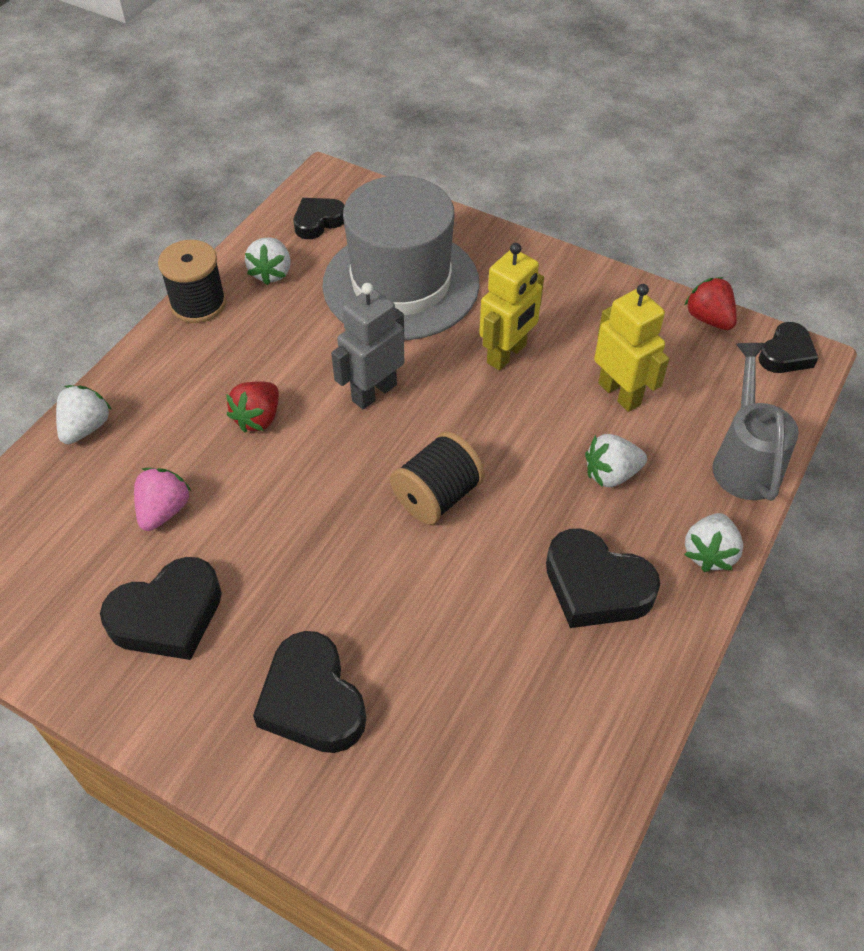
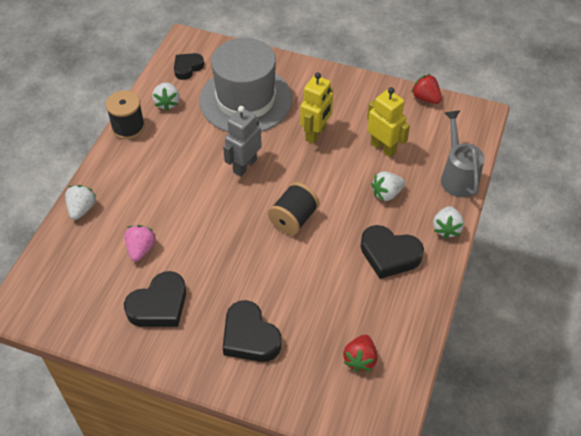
camera: 10 degrees left, 0 degrees up
(258, 418) = (181, 190): red strawberry -> red strawberry (360, 359)
(786, 354) = (471, 113): black heart -> none

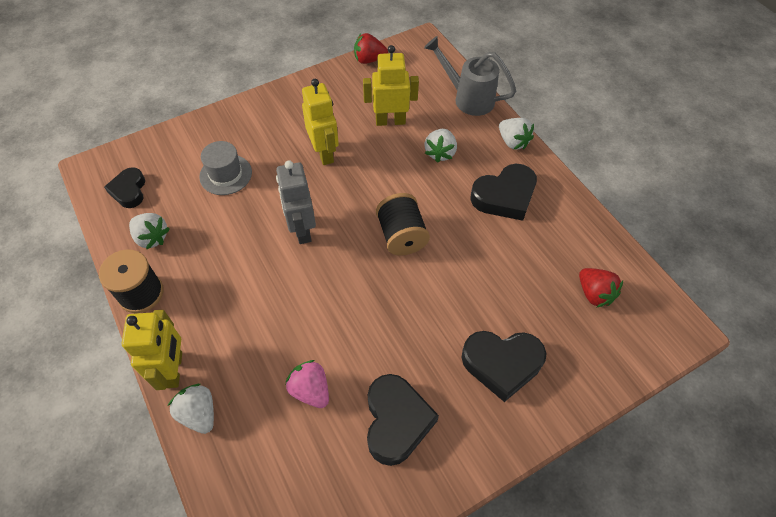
camera: 50 degrees left, 5 degrees up
(97, 178) = (174, 369): none -> yellow robot
(245, 100) = (225, 174): grey hat -> grey hat, size x0.46

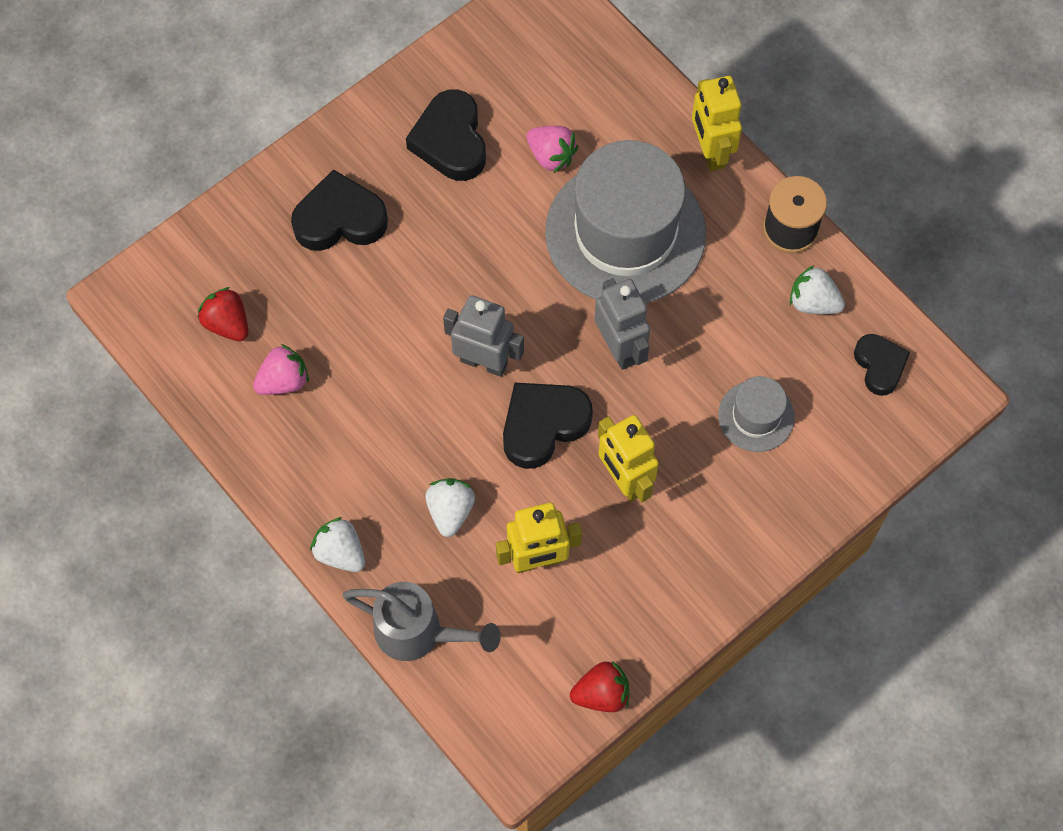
camera: 170 degrees right, 10 degrees up
(199, 413) = (664, 113): white strawberry -> none
(270, 312) = (625, 233): none -> grey hat
(401, 236) = (484, 362): black spool -> grey robot
(504, 196) = (348, 449): black heart -> black heart (543, 425)
(549, 246) = (283, 381): none -> pink strawberry

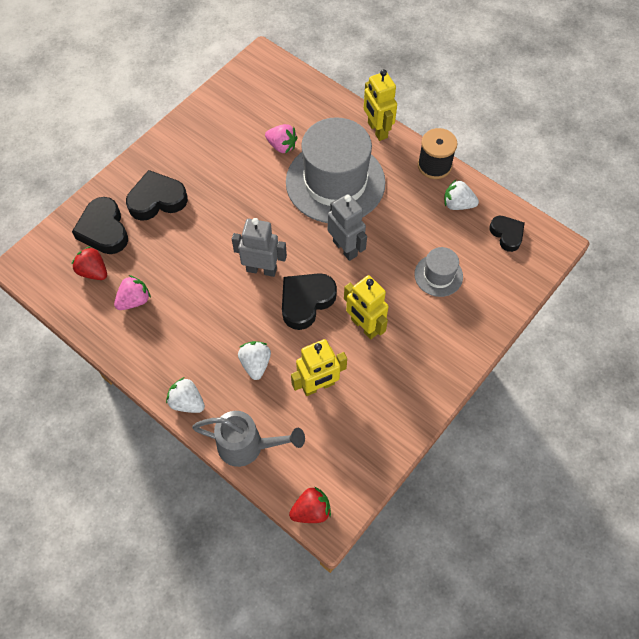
camera: 10 degrees left, 5 degrees down
(450, 141) = (219, 146): black heart -> black heart (104, 230)
(601, 694) = (377, 465): red strawberry -> red strawberry (311, 510)

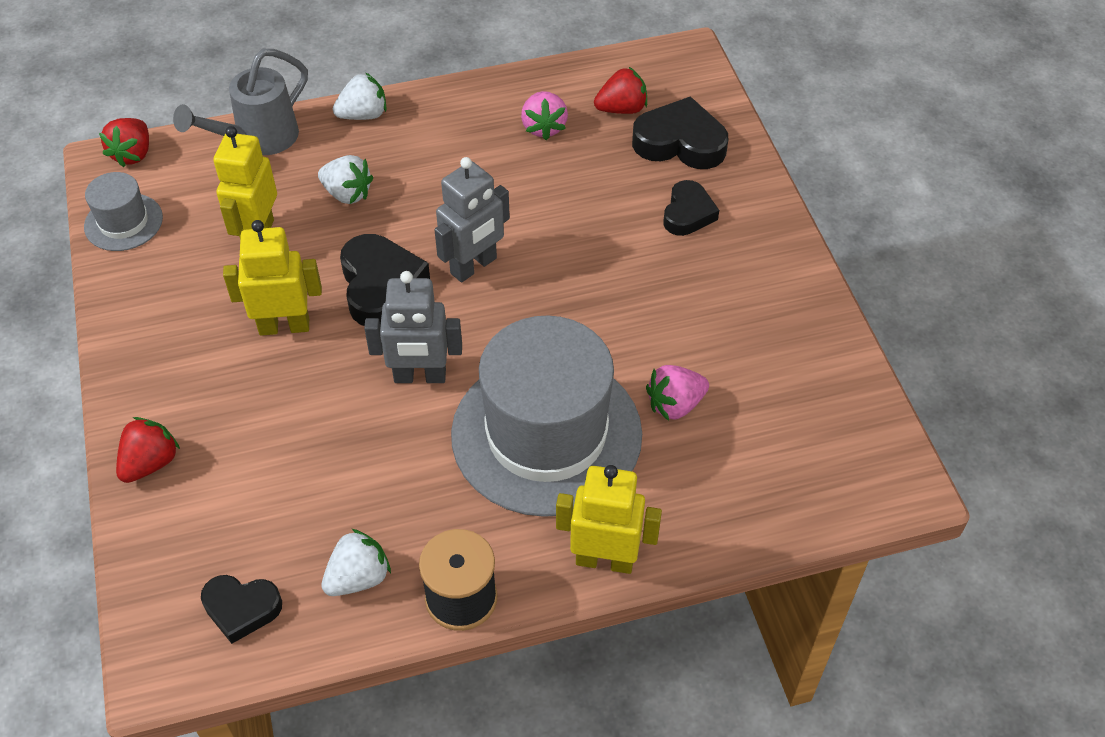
camera: 125 degrees right, 10 degrees down
(157, 200) = (688, 213): black heart -> black heart, size x0.64
(438, 275) = (269, 462): grey hat -> grey hat (123, 222)
(481, 323) = (150, 463): none -> red strawberry

